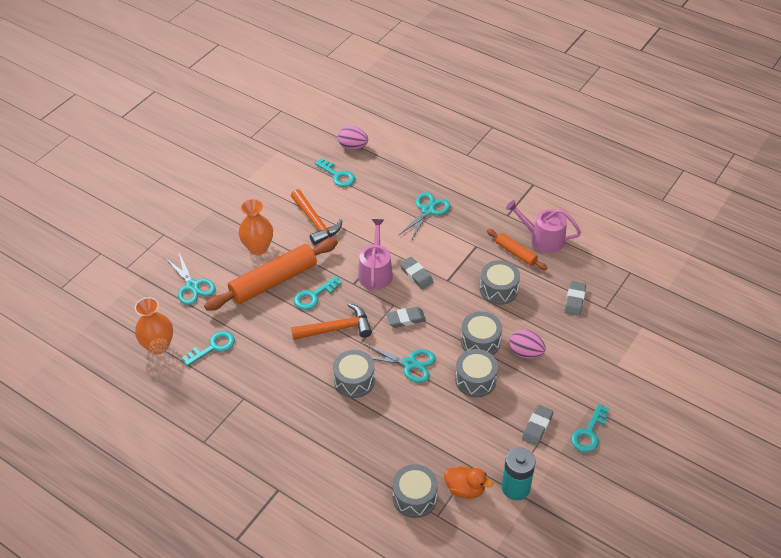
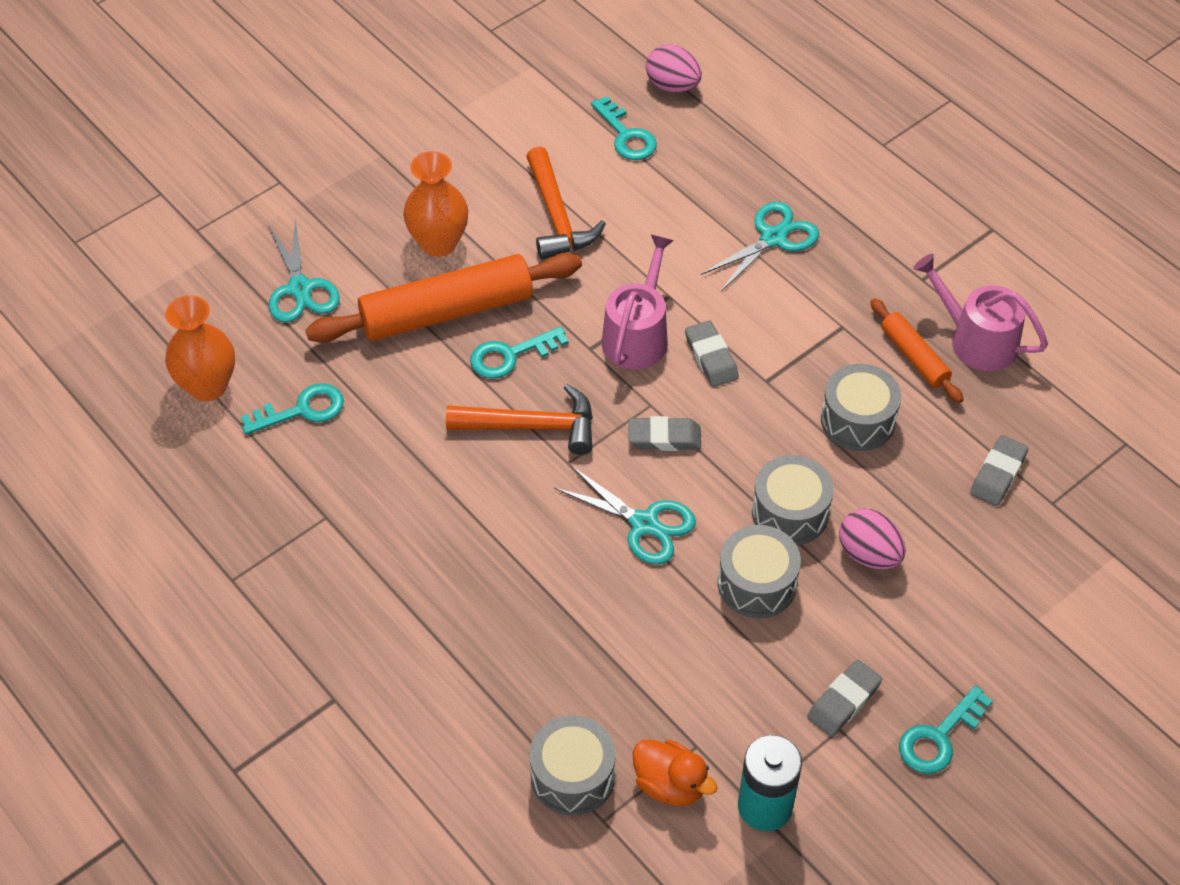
camera: 15 degrees right, 5 degrees up
(354, 380) = (533, 531): grey drum -> none

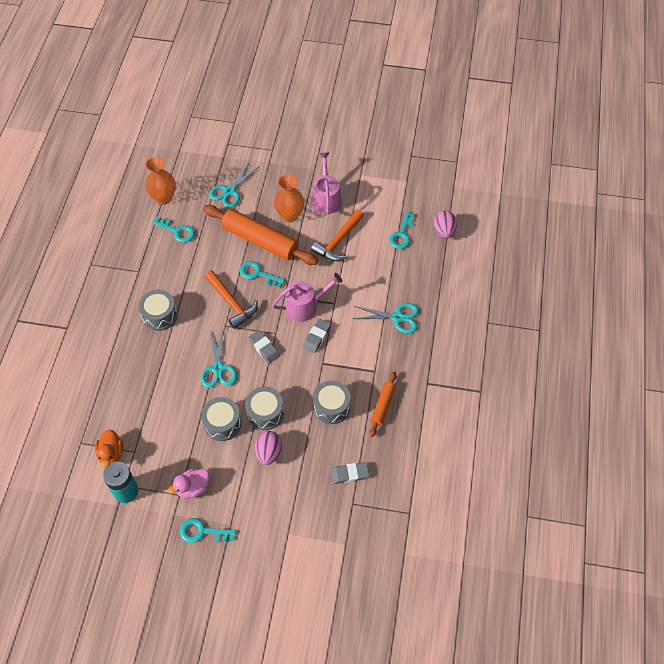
camera: 50 degrees right, 5 degrees up
(572, 776) = (91, 421): grey drum -> grey drum (160, 315)
(844, 701) = (193, 488): grey eraser -> pink duck
(976, 340) = (413, 423): pink watering can -> pink watering can (326, 198)

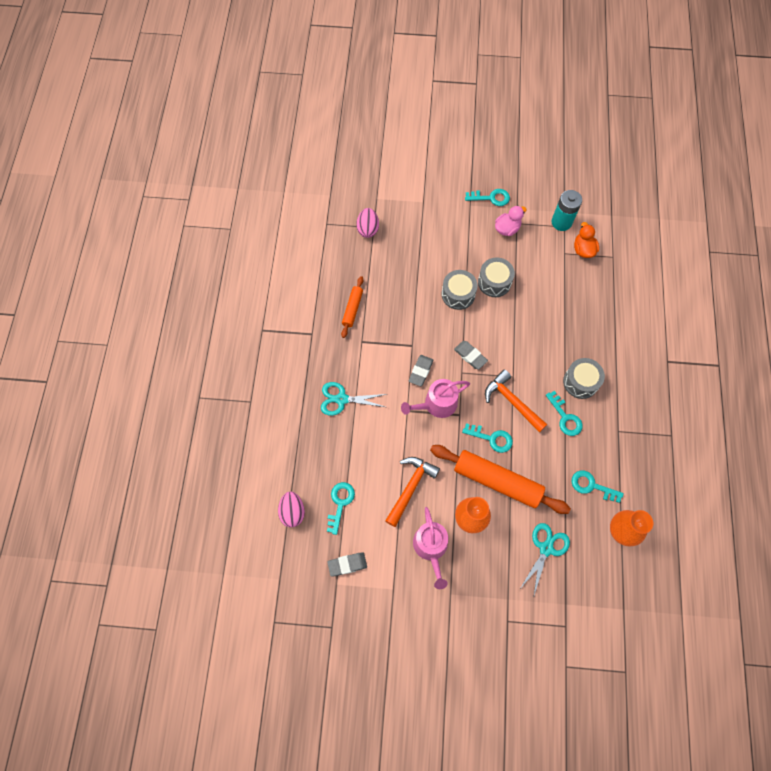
camera: 175 degrees right, 10 degrees up
(184, 286) = (565, 417): none -> turquoise key
(218, 369) = (509, 332): turquoise scissors -> none
(269, 453) = (449, 261): pink egg -> pink egg (368, 229)
(331, 407) = (399, 304): grey drum -> none
(349, 474) = (378, 249): grey eraser -> grey eraser (347, 564)

